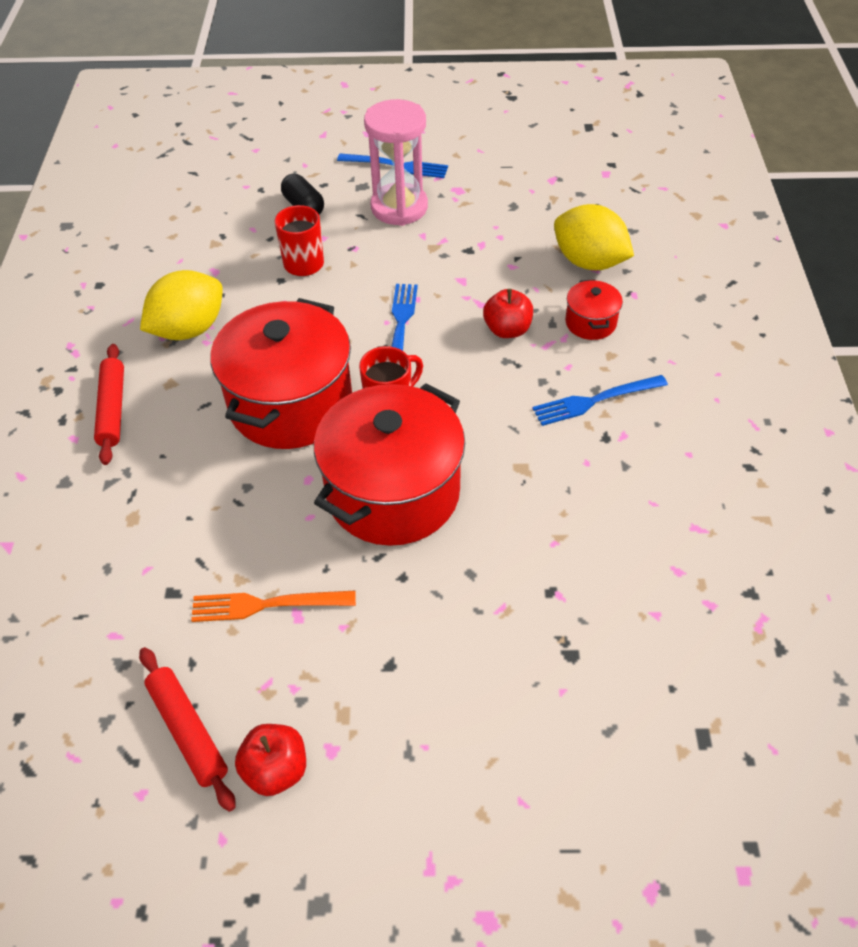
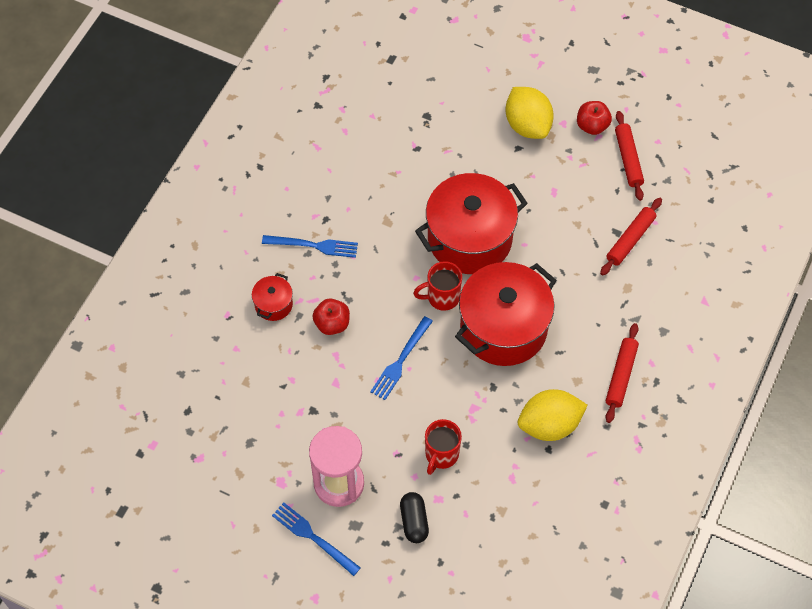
camera: 155 degrees left, 10 degrees up
(146, 589) = (630, 240): none -> red rolling pin
(266, 604) = (568, 204): orange fork -> none
(589, 262) = (235, 357): yellow lemon -> yellow lemon (527, 125)

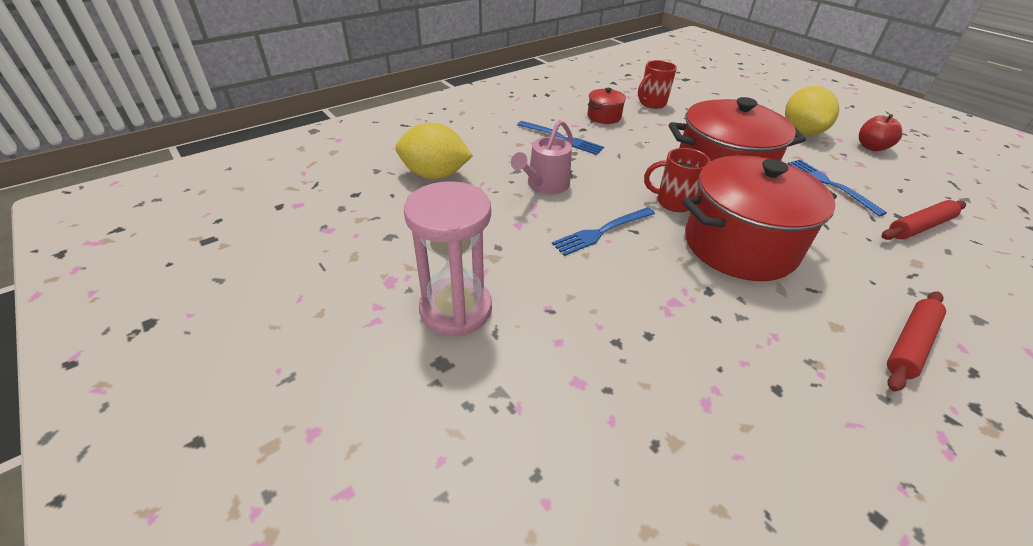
camera: 25 degrees right, 20 degrees down
(273, 304) = (498, 158): red pot -> red pot (604, 117)
(313, 537) = (377, 353): blue fork -> blue fork (830, 184)
(332, 324) = (545, 185): red apple -> pink watering can
(414, 521) = (527, 396): black capsule -> none
(441, 455) = (608, 333): red mug -> red mug (651, 103)
(549, 425) = (784, 360): yellow lemon -> yellow lemon (435, 175)
(628, 159) = (914, 174): red rolling pin -> none

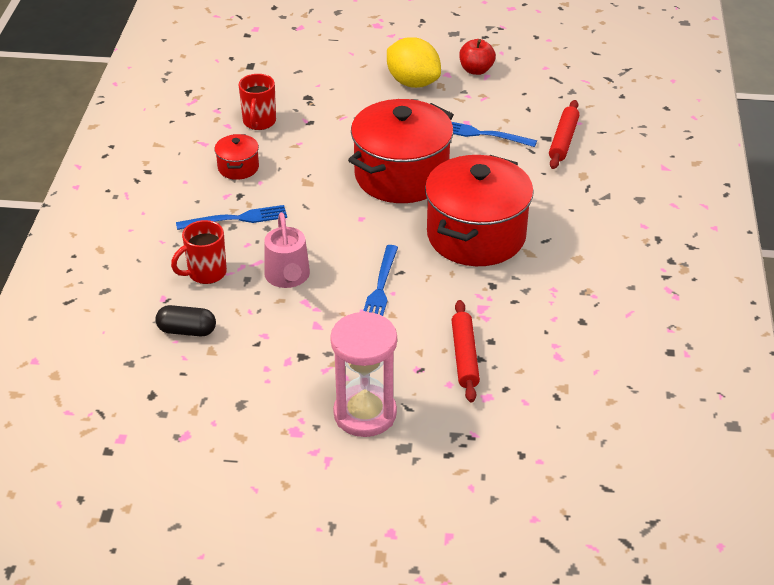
camera: 45 degrees left, 0 degrees up
(435, 175) = (187, 331): yellow lemon -> black capsule
(673, 202) = (397, 227): red mug -> red mug (206, 273)
(910, 345) = (620, 243): red rolling pin -> red rolling pin (465, 356)

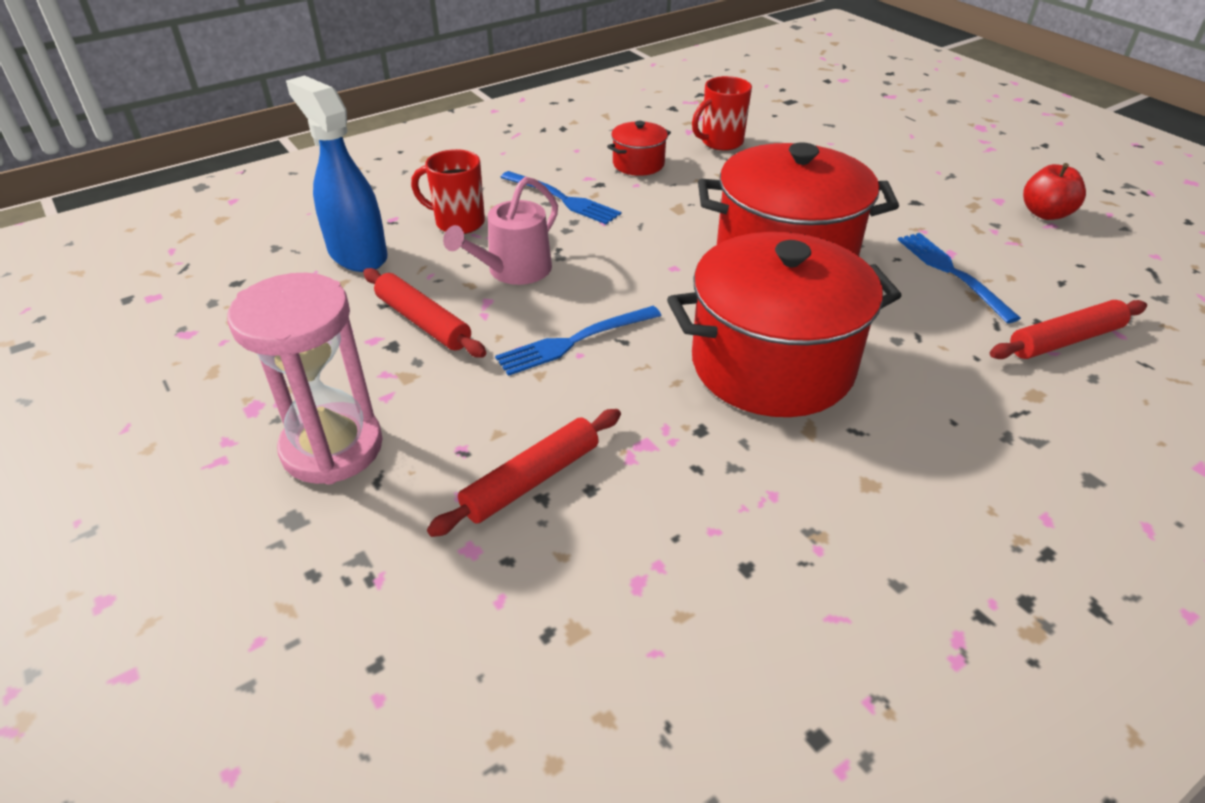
camera: 50 degrees right, 0 degrees up
(187, 331) = (357, 254): black capsule -> blue spray bottle
(294, 334) = (423, 322): none -> red rolling pin
(413, 82) = (942, 188): yellow lemon -> none

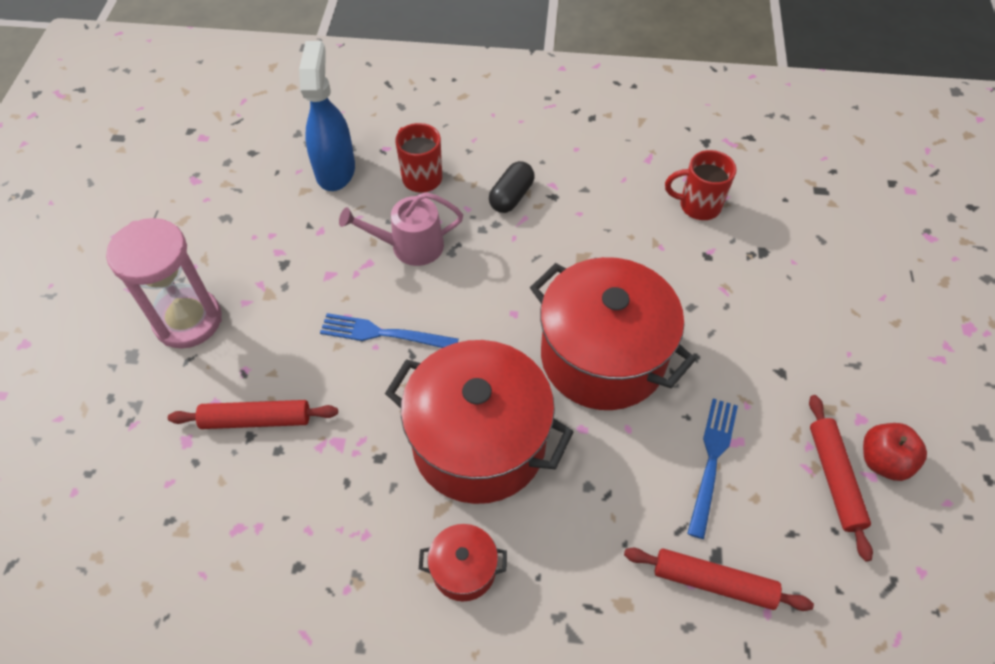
camera: 40 degrees right, 15 degrees up
(423, 322) = (317, 255): red rolling pin -> red rolling pin (834, 478)
(562, 199) = (511, 196): blue fork -> black capsule
(638, 164) = (605, 192): red pot -> red pot (464, 569)

